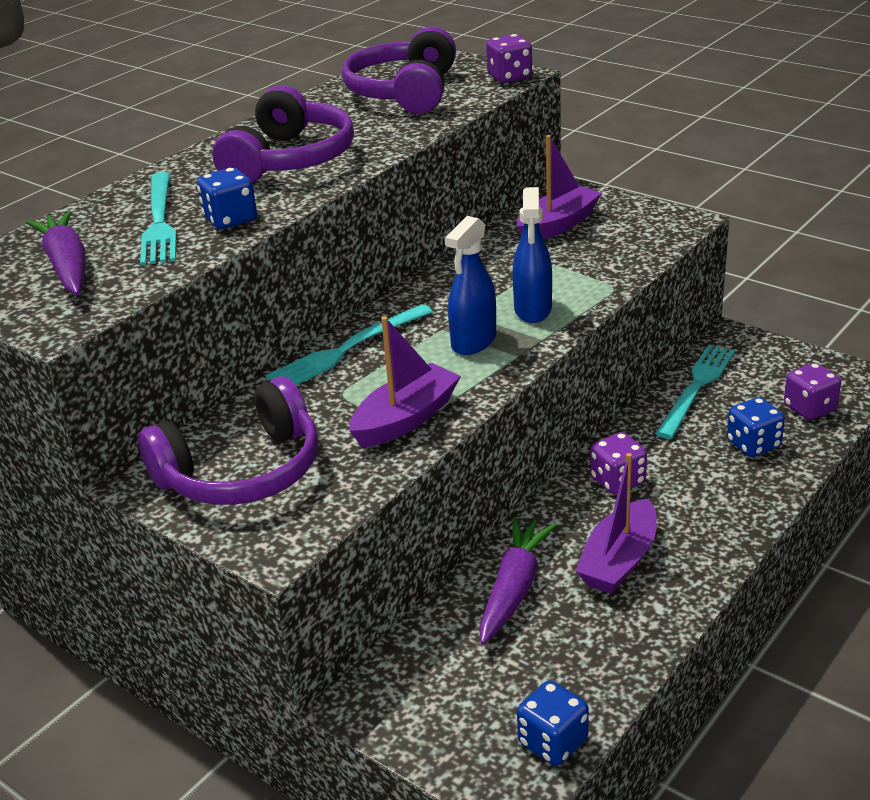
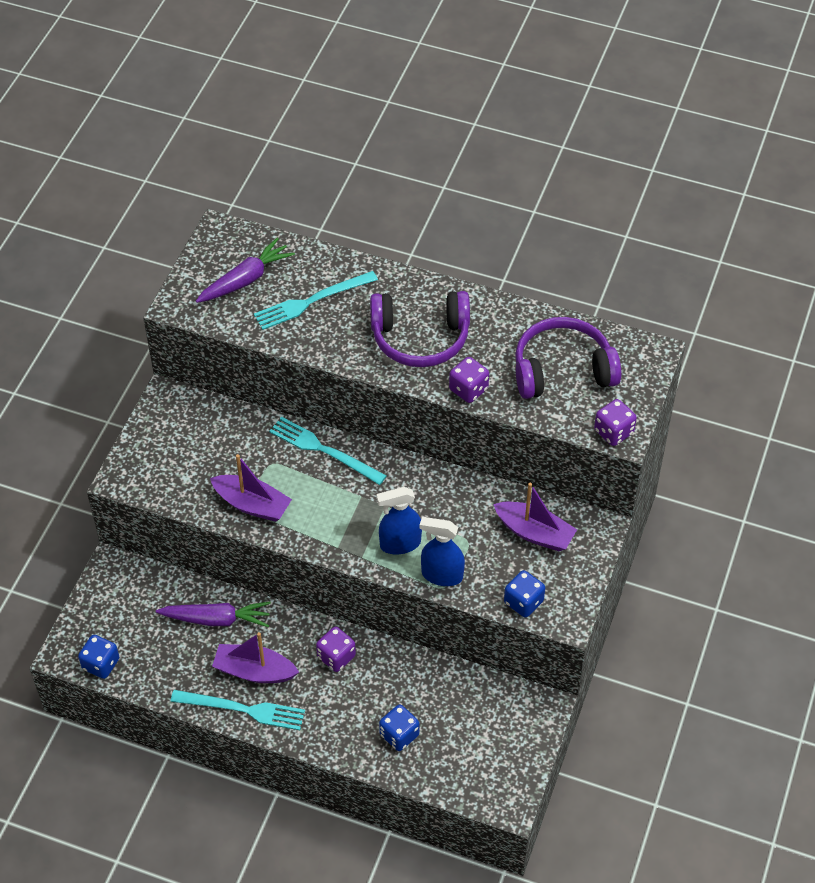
camera: 70 degrees right, 20 degrees up
(230, 219) = (322, 337): blue dice -> blue dice (523, 602)
(242, 471) = (184, 440): purple headphones -> none
(473, 342) = (349, 518): blue spray bottle -> blue spray bottle (442, 575)
(696, 387) = (464, 690): turquoise fork -> turquoise fork (243, 709)
(809, 408) = (455, 768): purple dice -> purple dice (468, 389)

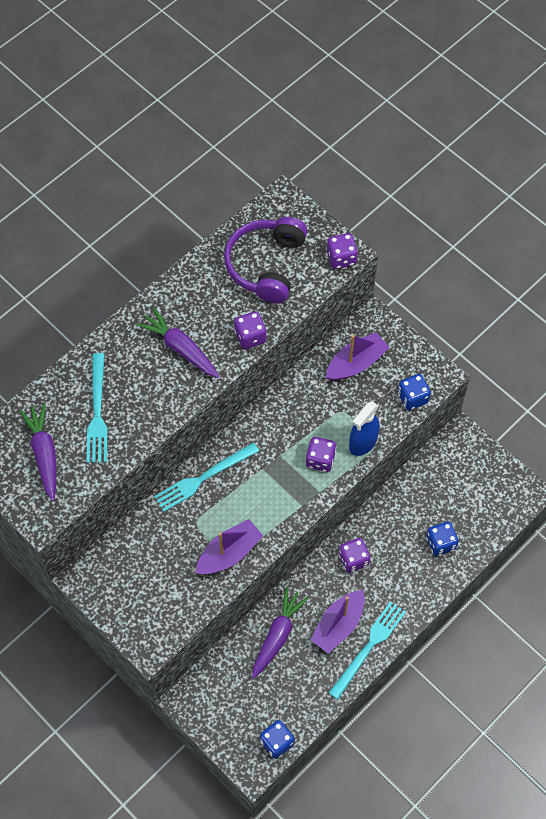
camera: 65 degrees left, 10 degrees up
(400, 543) = (320, 459): blue spray bottle -> purple dice
(420, 338) = (181, 348): purple headphones -> purple carrot

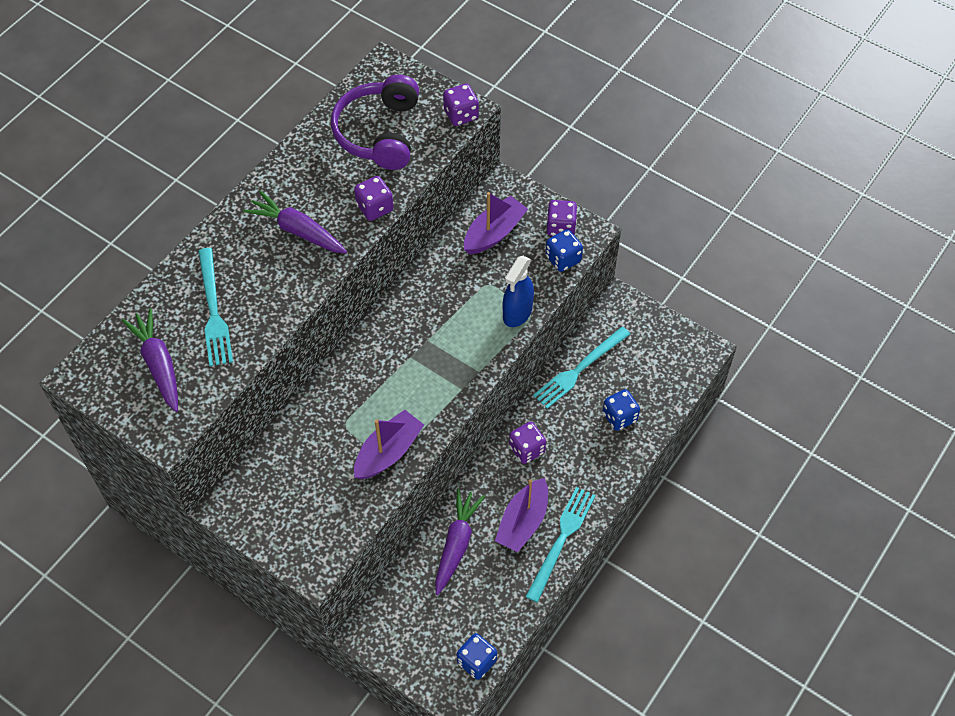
camera: 10 degrees left, 5 degrees down
(203, 478) = (345, 377): turquoise fork -> turquoise fork (579, 369)
(320, 459) = (473, 338): purple dice -> purple dice (561, 227)

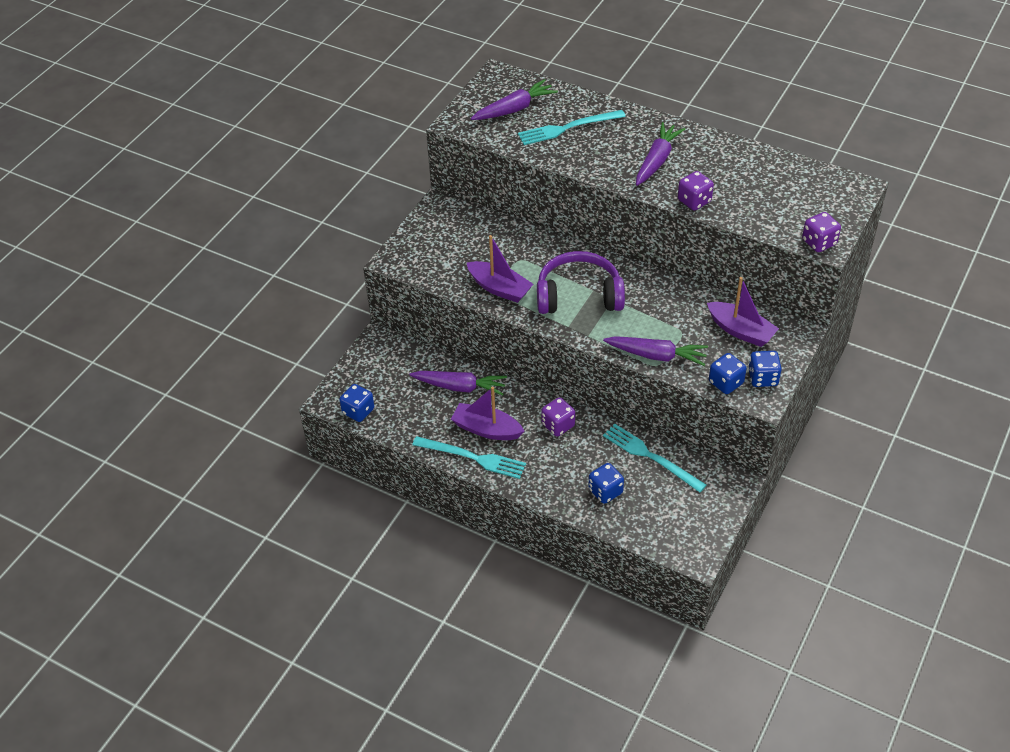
camera: 85 degrees right, 10 degrees down
(379, 133) = (778, 193): purple headphones -> purple headphones (579, 295)
(517, 313) = (656, 355): blue spray bottle -> purple carrot
(561, 227) = (763, 378): purple dice -> blue dice

